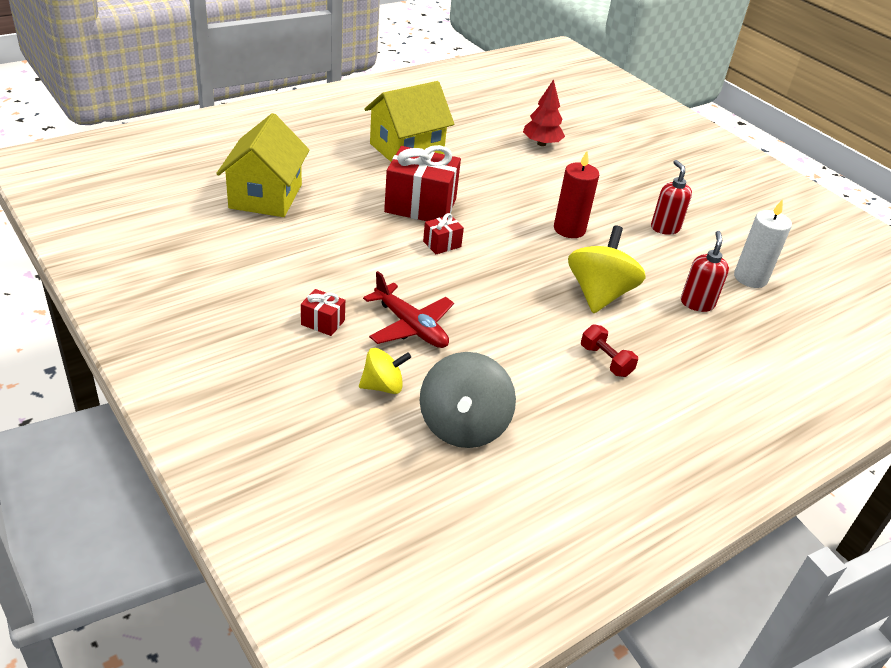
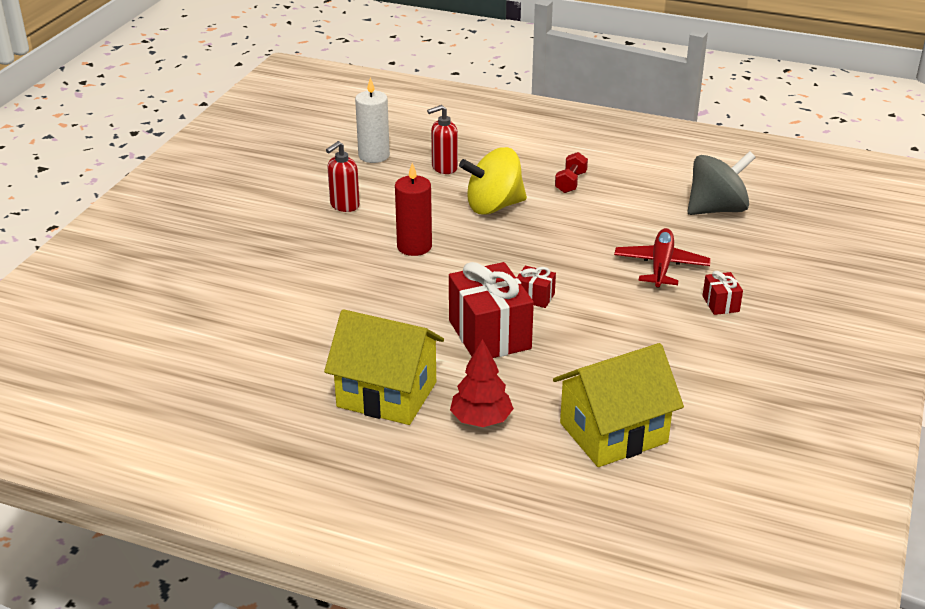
camera: 120 degrees left, 5 degrees down
(383, 386) = (735, 250): yellow spinning top -> none
(541, 143) = (254, 316): red tree -> red tree (481, 420)

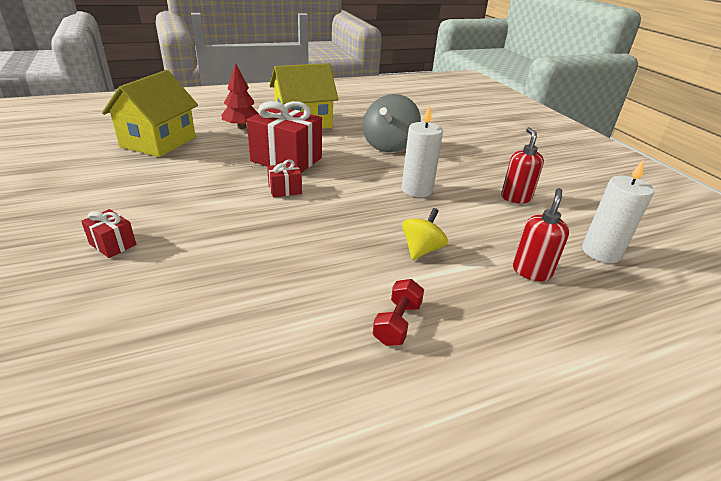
camera: 135 degrees right, 0 degrees up
(414, 246) = (417, 190): red candle -> white candle
(493, 206) = (421, 250): yellow spinning top -> yellow spinning top, size x0.58
(570, 182) = (397, 323): red dumbbell -> red dumbbell turned 45 degrees clockwise
(661, 266) = (198, 259): red plane -> none
(717, 209) = (171, 384): grey spinning top -> grey spinning top (389, 145)

